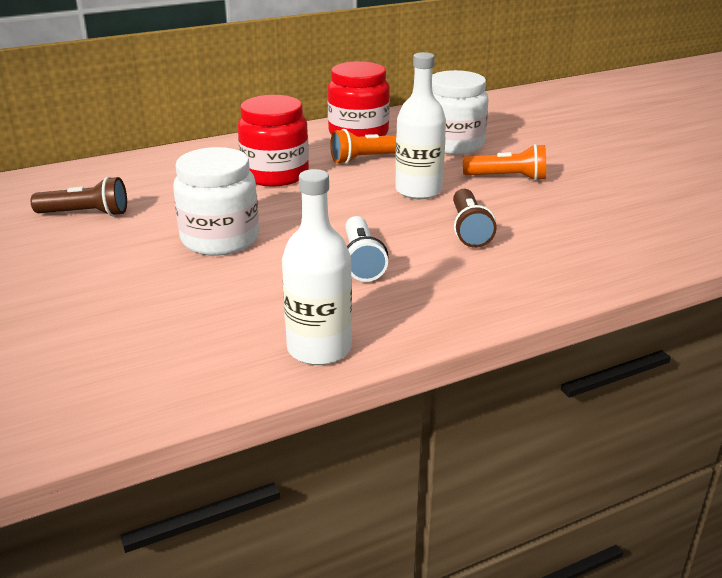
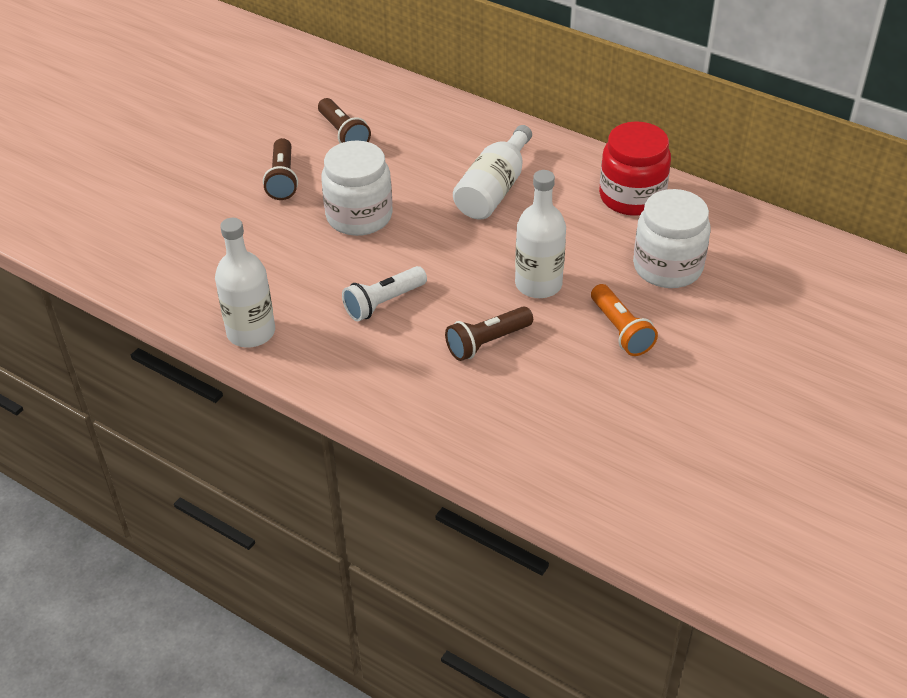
camera: 60 degrees right, 15 degrees up
(98, 262) = (283, 179): none -> brown flashlight
(275, 174) = (493, 190): red jar -> white bottle
(367, 159) = (577, 227): orange flashlight -> none

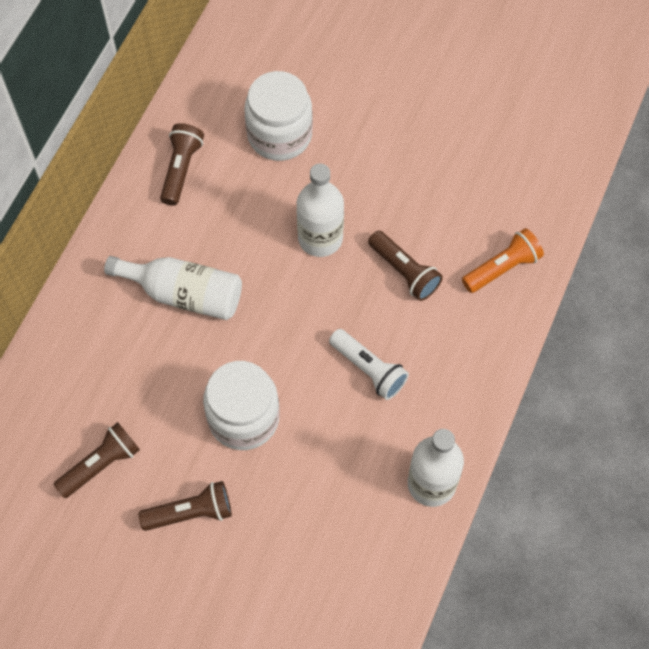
camera: 100 degrees left, 20 degrees up
(621, 330) = (369, 167): orange flashlight -> orange flashlight (502, 268)
(631, 197) = (181, 169): red jar -> brown flashlight

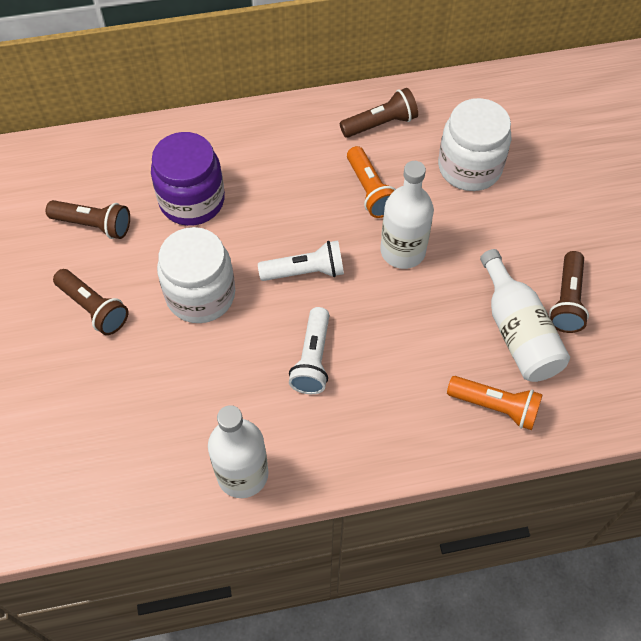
camera: 55 degrees right, 5 degrees down
(140, 368) = (192, 201): none -> purple jar
(184, 294) = (276, 190): white bottle -> white bottle (517, 332)
(243, 223) = (370, 191): none -> orange flashlight
(283, 323) = (305, 271): none -> white flashlight
(404, 271) = (425, 331): brown flashlight -> brown flashlight (567, 300)

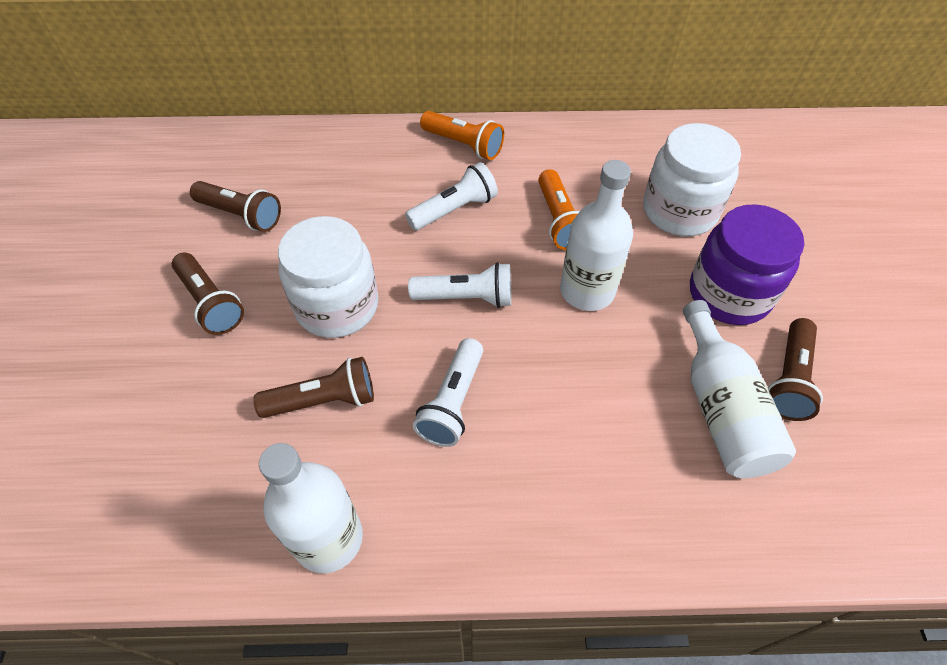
camera: 10 degrees right, 5 degrees down
(192, 201) = (356, 205): purple jar -> purple jar (729, 294)
(279, 193) = (454, 209): none -> white flashlight
(380, 124) = (583, 155): brown flashlight -> brown flashlight (324, 400)
(495, 406) = (682, 503): orange flashlight -> orange flashlight (464, 145)

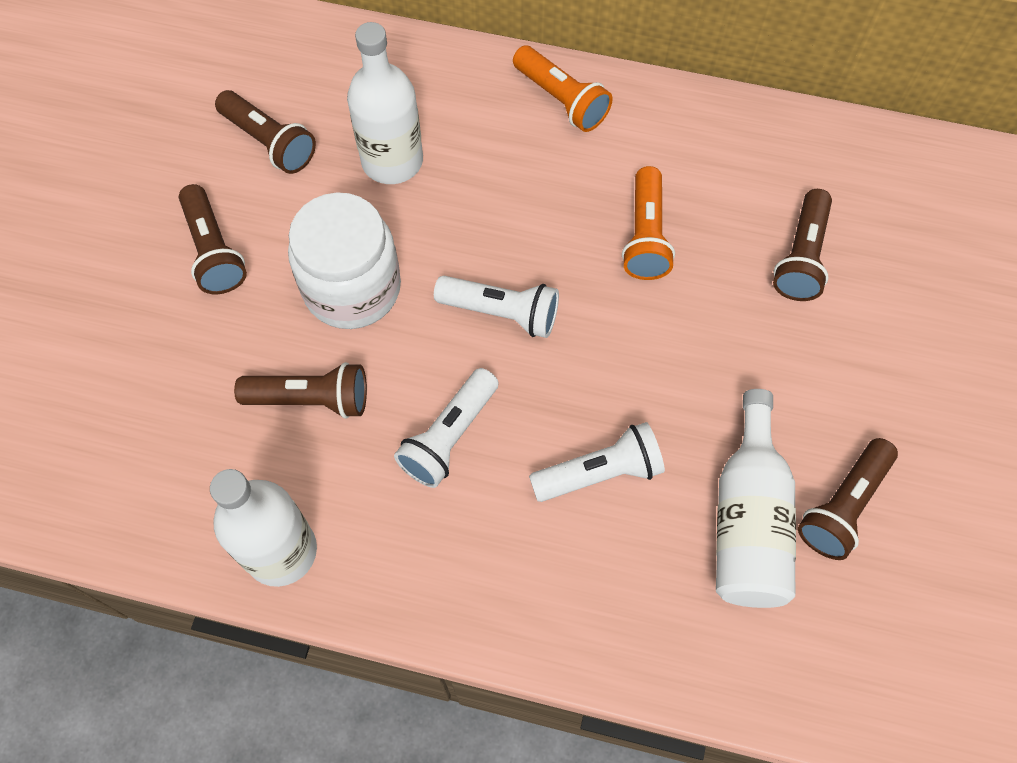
camera: 15 degrees right, 10 degrees up
(454, 209) = (522, 191): white flashlight -> white flashlight (599, 472)
(587, 291) = (646, 338): white bottle -> white bottle (392, 161)
(679, 211) = (801, 257): white jar -> brown flashlight
(729, 294) = (817, 383): purple jar -> none

